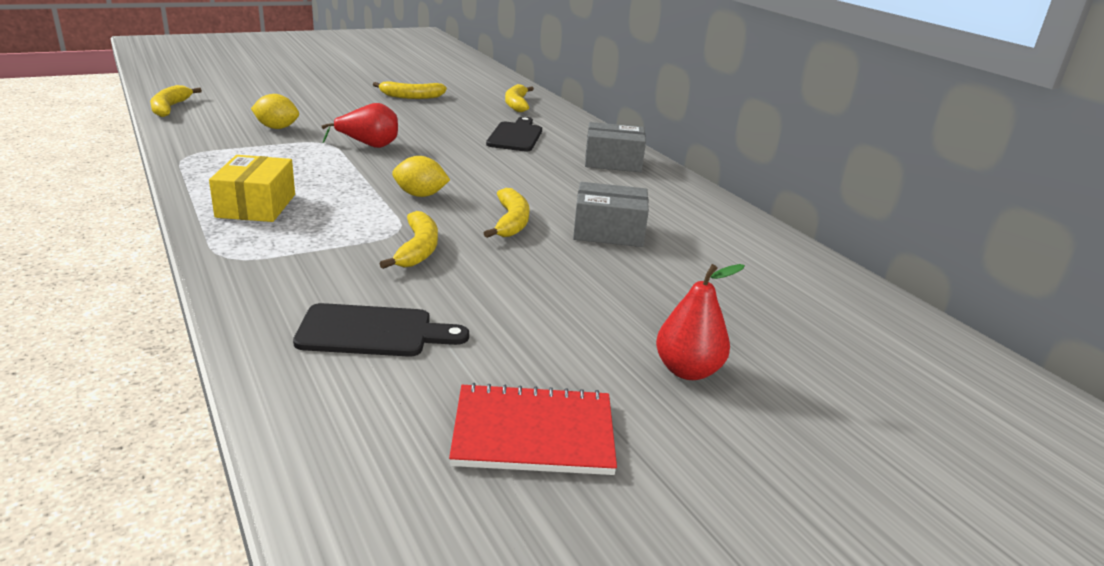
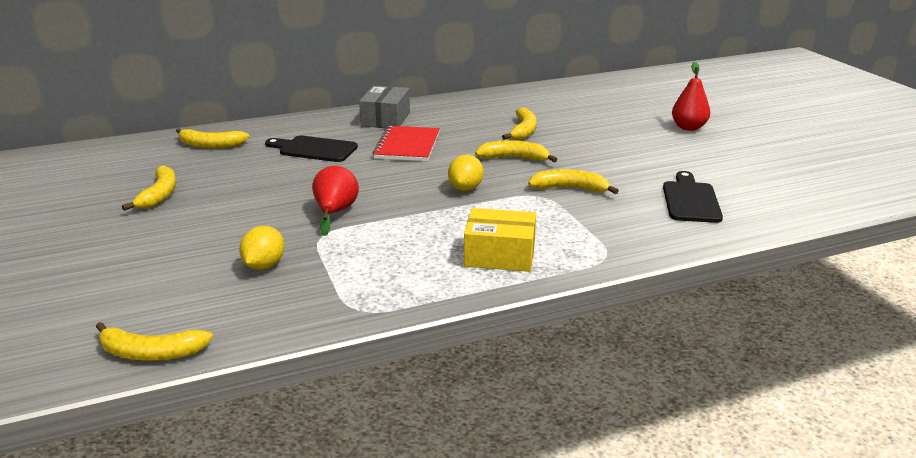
camera: 80 degrees left, 0 degrees up
(533, 433) = (762, 162): red notebook -> red notebook (407, 146)
(608, 231) = (523, 131): grey box -> yellow banana

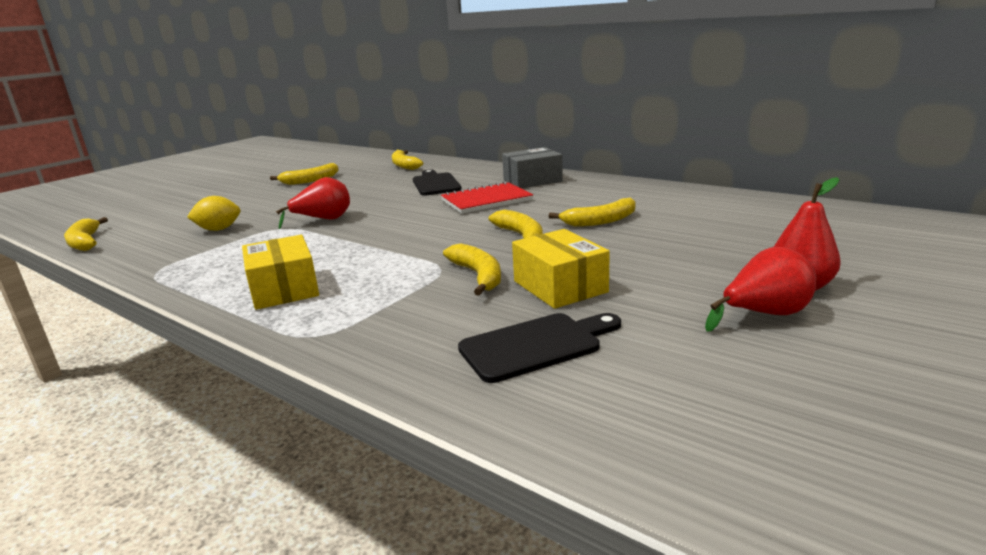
camera: 60 degrees right, 5 degrees down
(465, 188) = (421, 240): yellow lemon -> none
(619, 173) = (560, 286): none -> yellow box
(710, 145) = (764, 315): none -> red pear

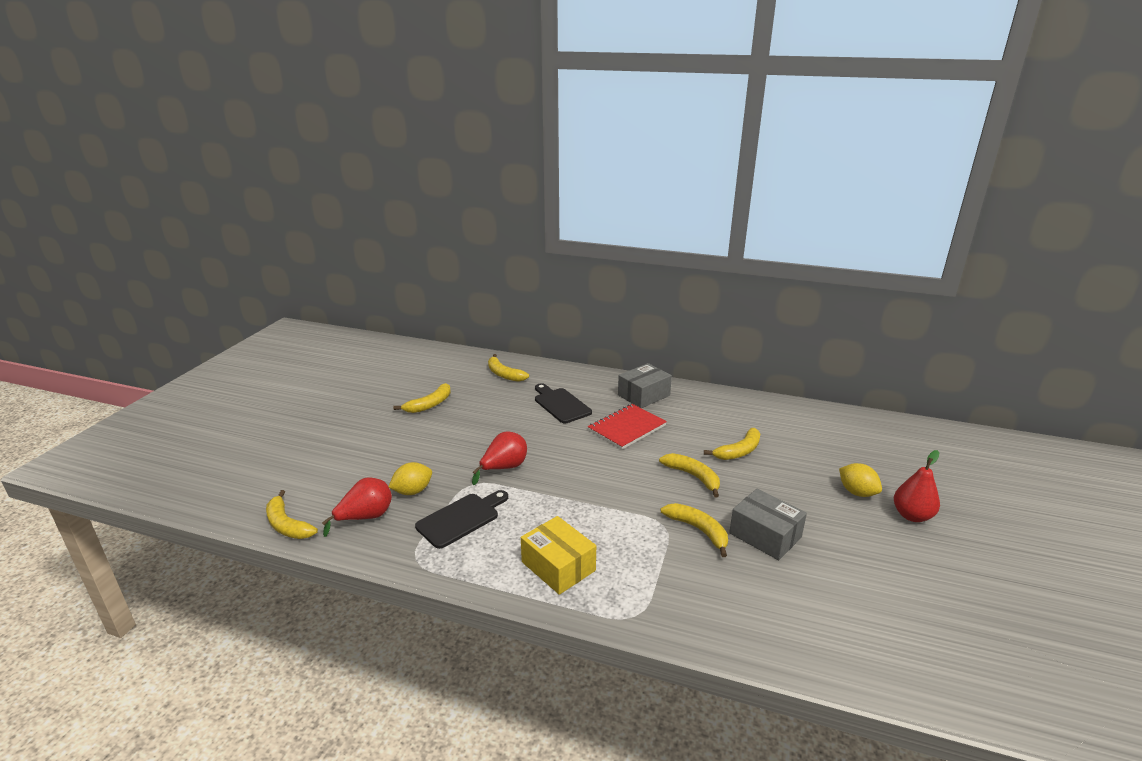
camera: 20 degrees left, 5 degrees up
(536, 345) = (793, 600): black cutting board -> black cutting board (461, 519)
(560, 286) = (765, 535): yellow box -> grey box
(731, 261) = (857, 492): none -> yellow lemon
(764, 315) = (907, 547): red pear -> red pear (365, 517)

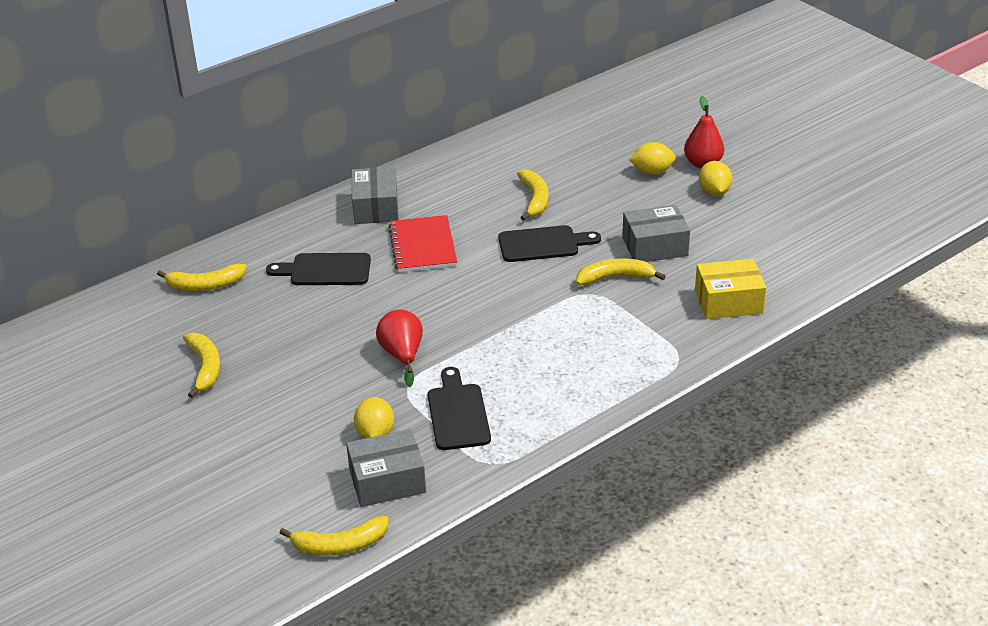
camera: 55 degrees left, 10 degrees up
(365, 517) = (387, 481): red pear -> grey box
(558, 566) = (584, 376): yellow box -> yellow box (728, 302)
(693, 477) = (543, 244): yellow banana -> black cutting board
(885, 539) = (714, 192): none -> yellow lemon

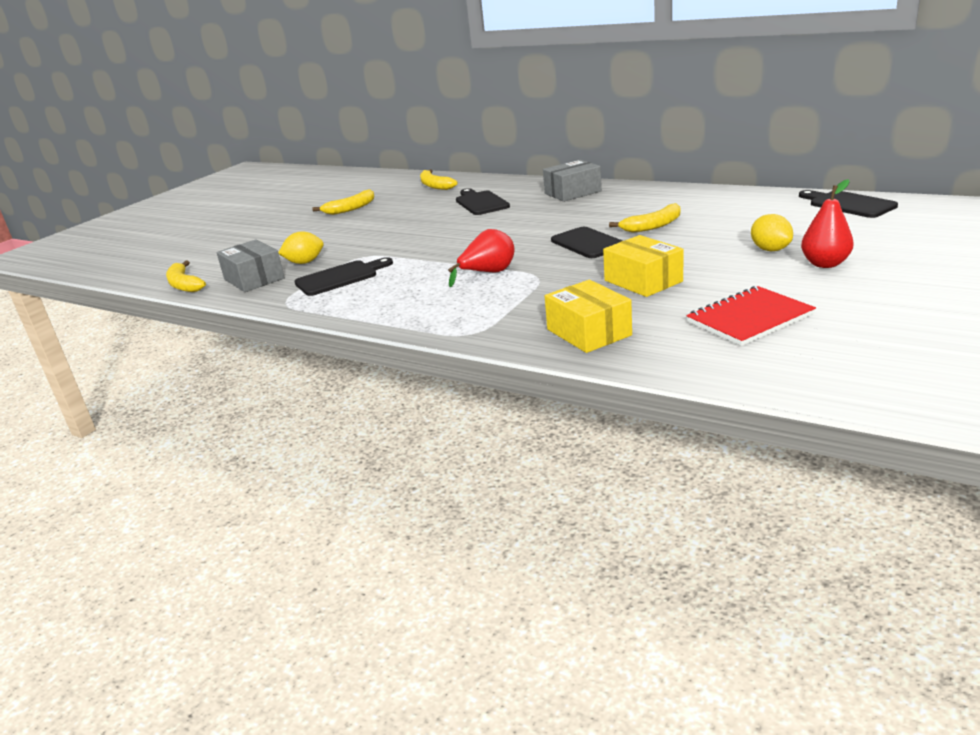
camera: 70 degrees right, 10 degrees down
(402, 355) = (399, 245): red pear -> red pear (488, 273)
(423, 246) = (540, 215): red notebook -> red notebook (750, 318)
(596, 103) = (848, 204): none -> black cutting board
(615, 277) = (573, 279): yellow banana -> none
(654, 246) = (643, 281): grey box -> yellow box
(714, 192) = (780, 280): yellow lemon -> none

